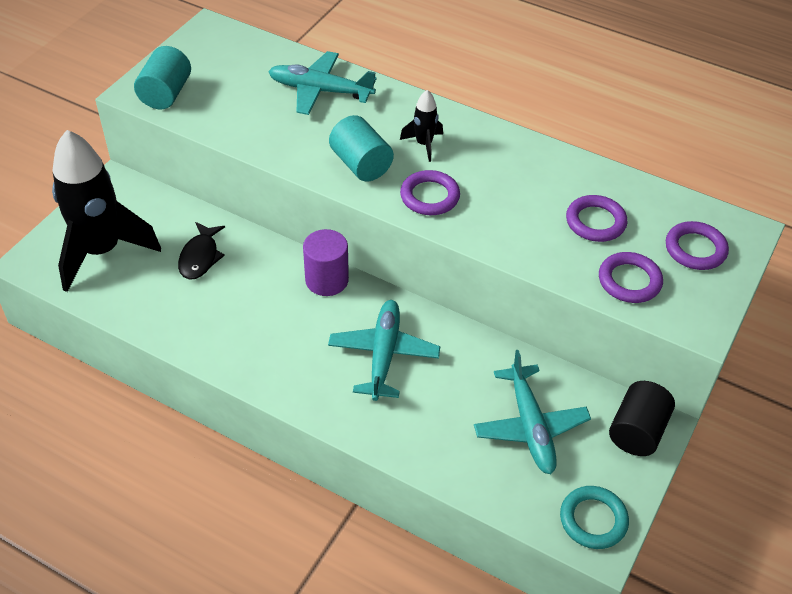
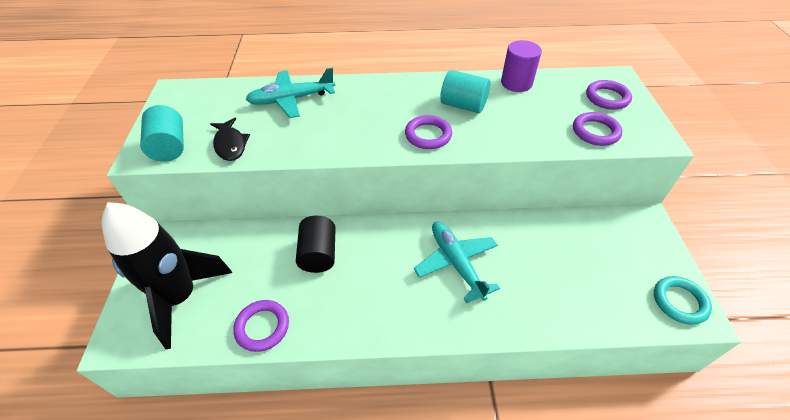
camera: 30 degrees left, 0 degrees up
(200, 257) = (268, 261): black fish -> black fish (230, 144)
(327, 280) = (374, 231): purple cylinder -> purple cylinder (516, 83)
(361, 164) = (363, 134): turquoise cylinder -> turquoise cylinder (463, 105)
(424, 144) = (393, 105): black rocket -> none
(530, 426) = (585, 260): turquoise plane -> none
(595, 222) = (540, 106): purple ring -> purple ring (262, 327)
(637, 431) = (642, 228): black cylinder -> black cylinder (318, 254)

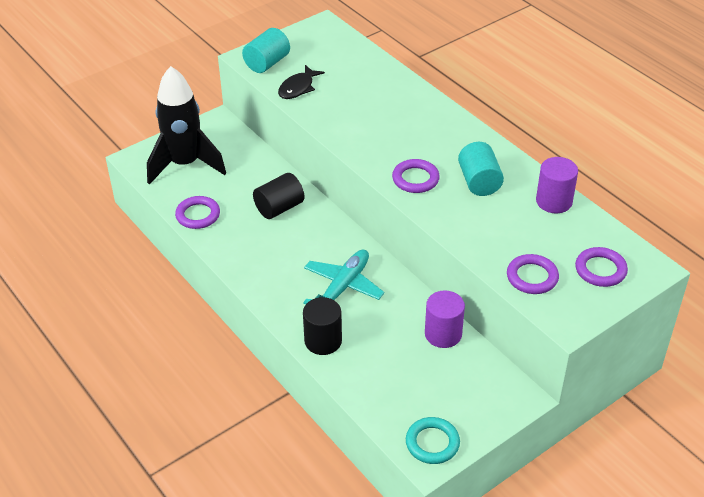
camera: 55 degrees right, 5 degrees down
(292, 99) = (378, 86): turquoise plane -> none
(514, 315) = (323, 341): none -> black cylinder
(555, 227) = (443, 334): none -> purple cylinder

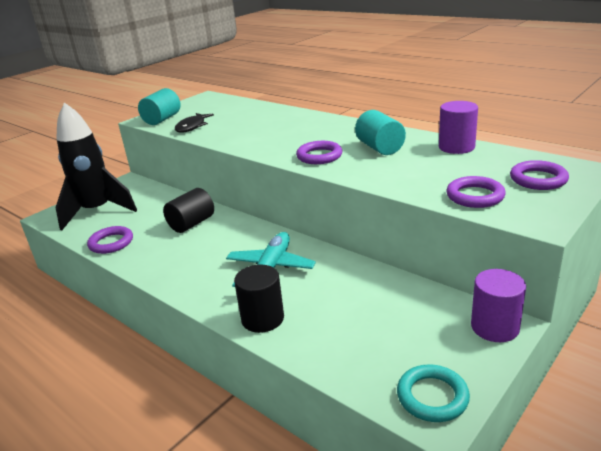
camera: 10 degrees left, 15 degrees down
(443, 334) = (390, 286): purple cylinder -> purple cylinder (495, 327)

